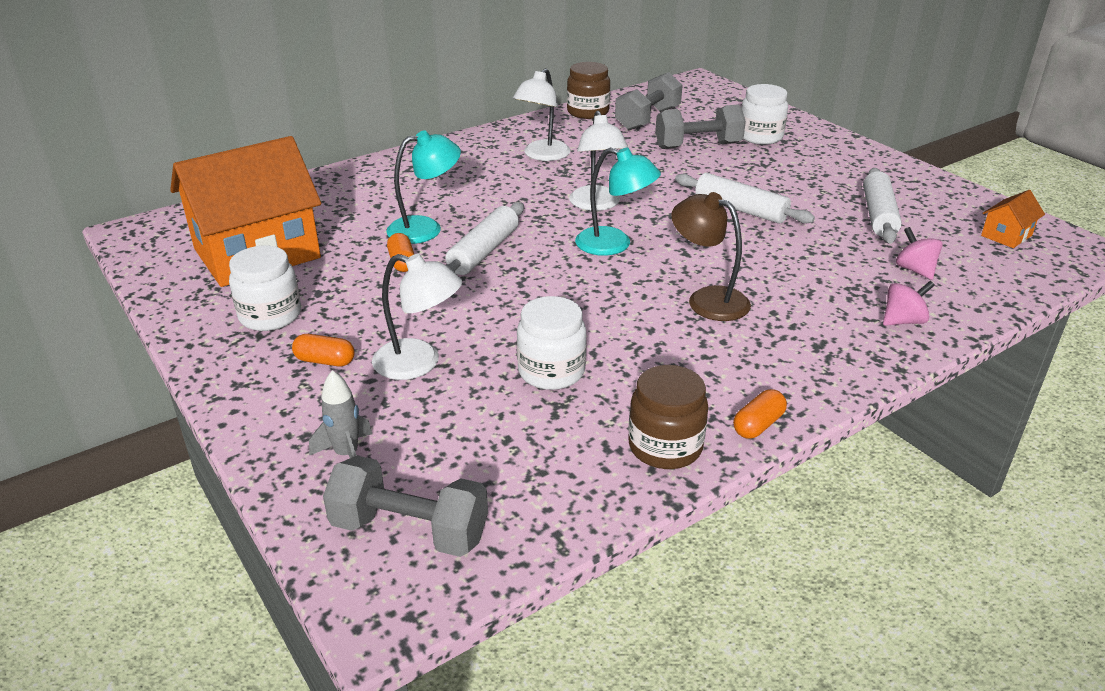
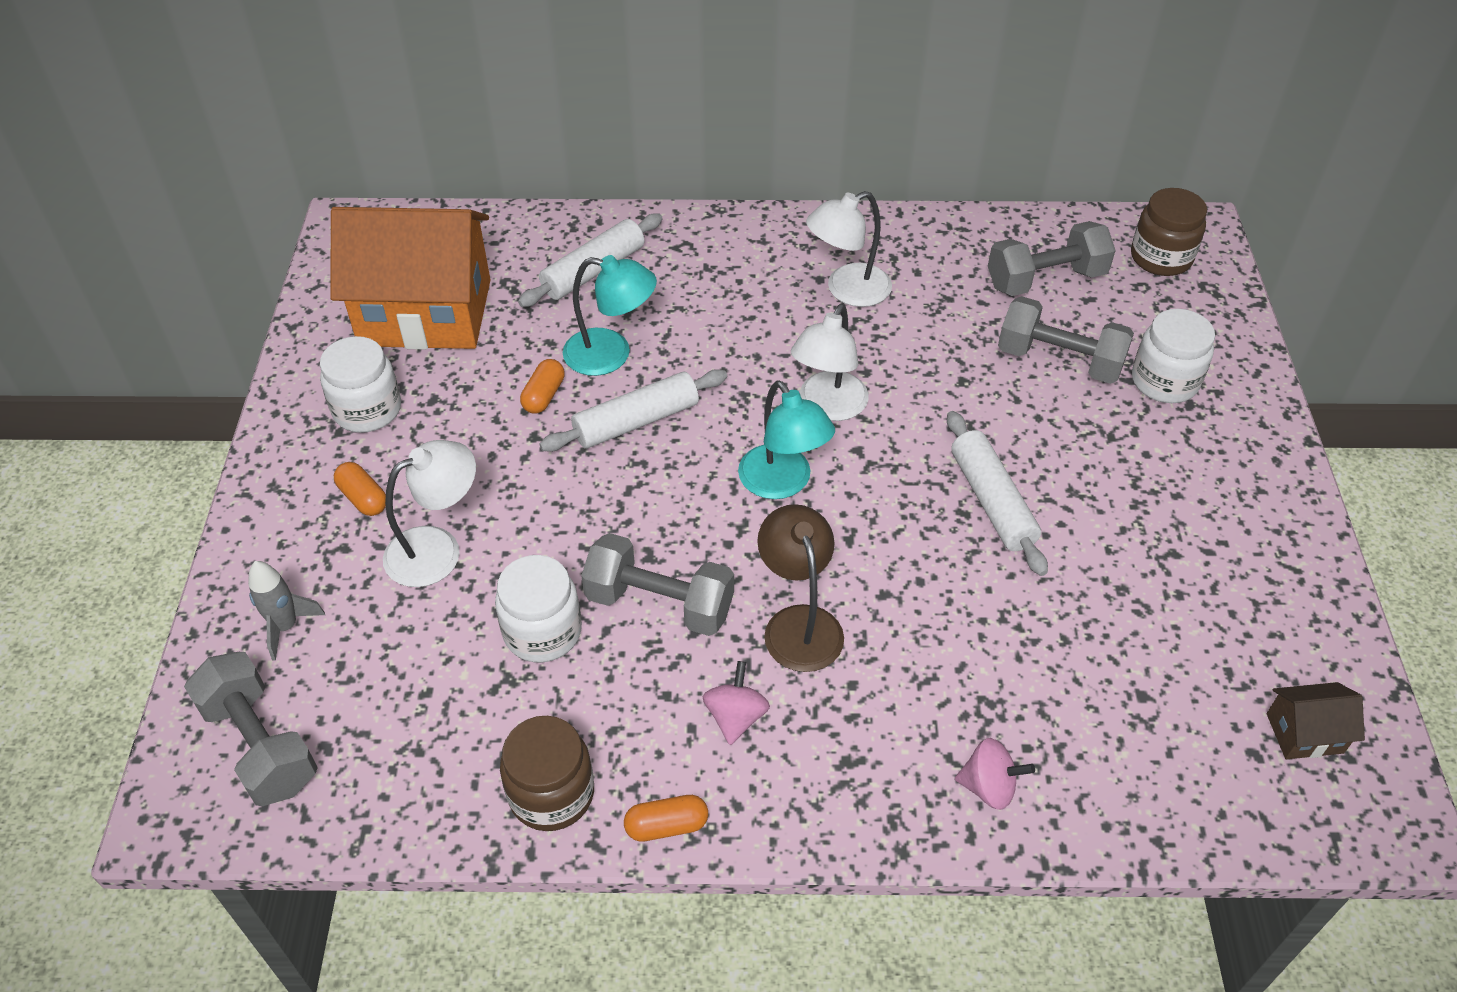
camera: 35 degrees right, 15 degrees up
(419, 363) = (437, 549): white lamp -> white lamp turned 90 degrees counterclockwise
(588, 112) = (981, 232): brown jar -> brown jar (1161, 258)
(611, 326) = (659, 603): none -> grey dumbbell
(878, 215) = (1164, 603): white rolling pin -> white rolling pin (593, 271)
(915, 270) = (1101, 719): pink spinning top -> pink spinning top (736, 717)
(1006, 235) = (1304, 733): orange house -> brown house

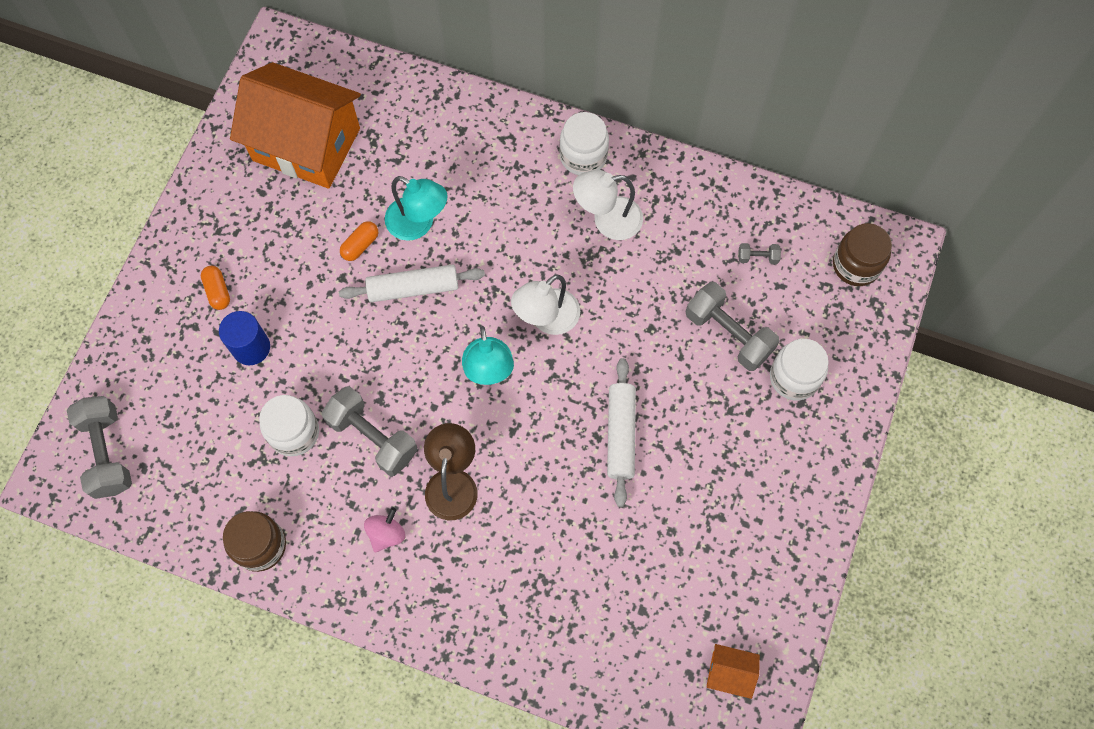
camera: 20 degrees right, 20 degrees up
(286, 627) = (144, 374): grey rocket -> none
(367, 410) = (242, 219): white jar -> white jar (583, 156)
(437, 549) = (251, 347): white lamp -> blue cylinder
(593, 271) = (435, 143): white rolling pin -> none
(666, 825) = (317, 590): orange capsule -> none
(988, 787) = (515, 635): pink spinning top -> none
(1045, 279) = (757, 257): grey dumbbell -> grey dumbbell, size x0.45
(1304, 733) = (729, 673): brown house -> orange house

